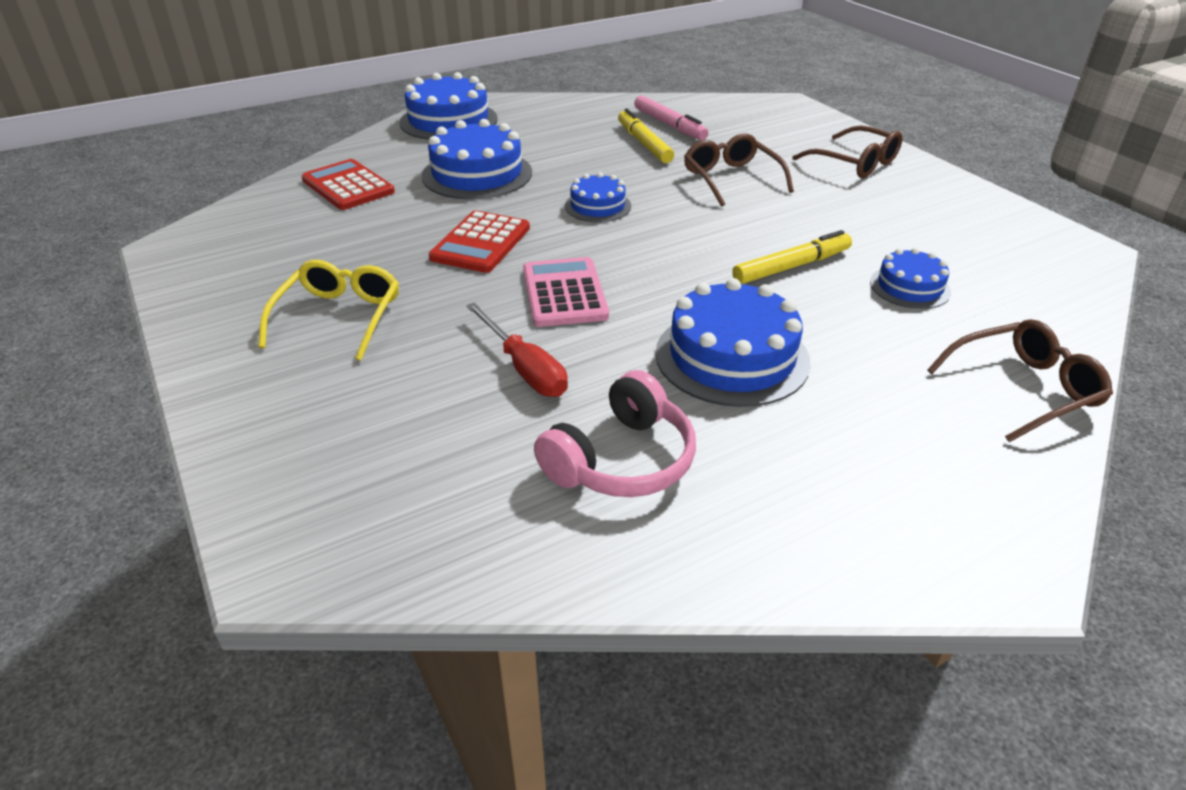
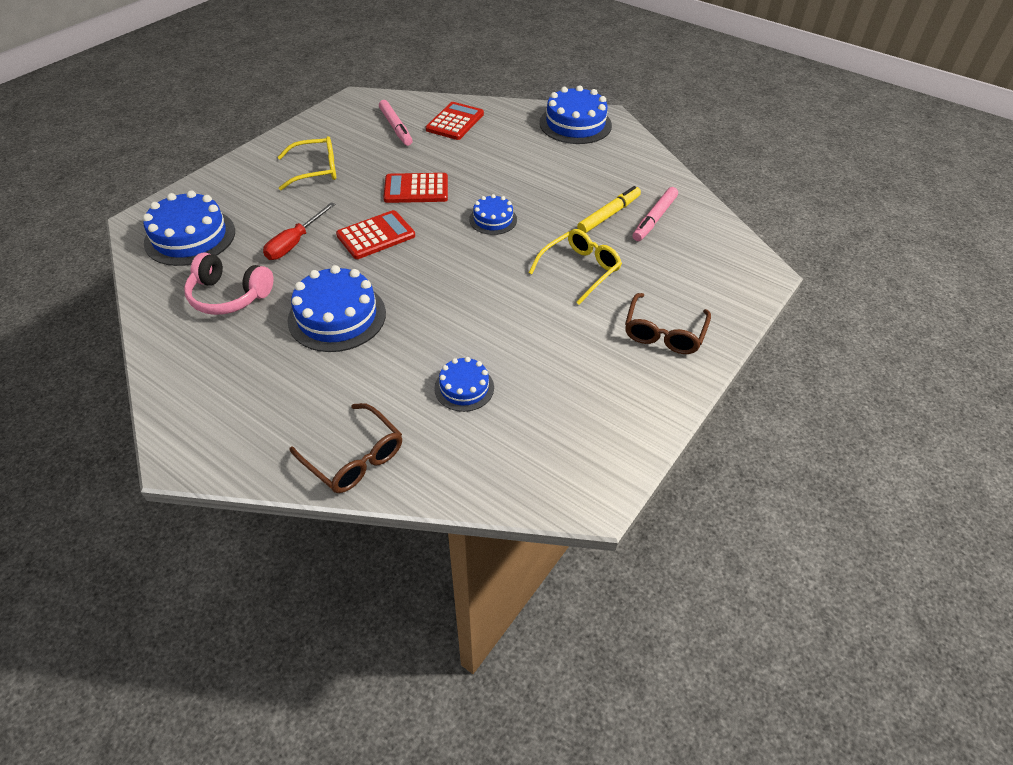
camera: 65 degrees right, 10 degrees up
(304, 230) = (396, 127): none -> pink marker
(477, 174) = (504, 160): blue cake -> blue cake (190, 237)
(564, 293) = (376, 235): pink calculator -> red calculator
(731, 179) = (579, 270): brown glasses -> yellow glasses
(791, 267) = (460, 324): yellow marker -> none

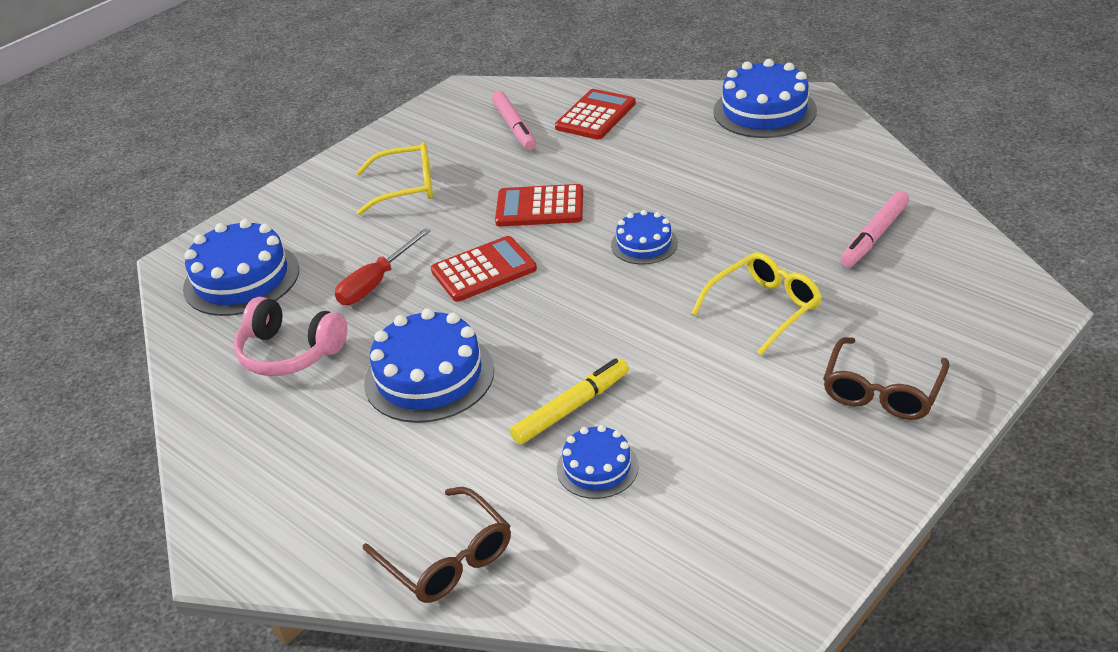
camera: 10 degrees right, 10 degrees down
(609, 215) = (808, 233): yellow marker -> yellow marker (571, 408)

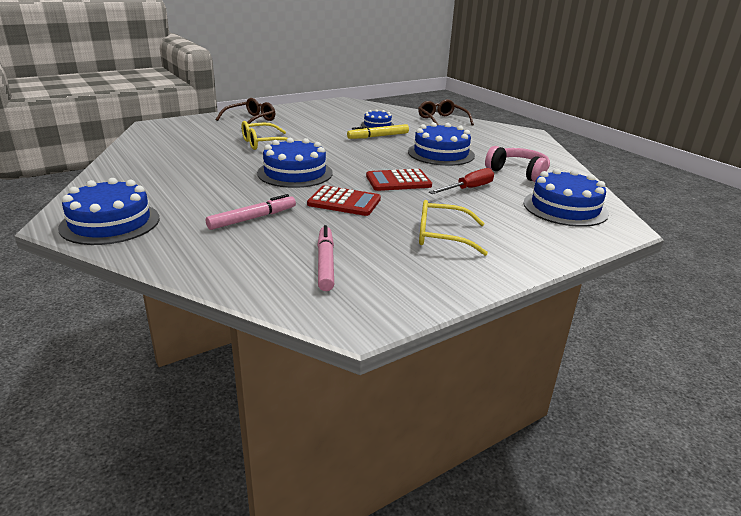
camera: 170 degrees left, 10 degrees down
(595, 116) = (244, 254): red calculator -> none
(644, 244) = (295, 173): blue cake -> blue cake, size x1.76
(874, 236) = (172, 152): pink marker -> pink marker (252, 218)

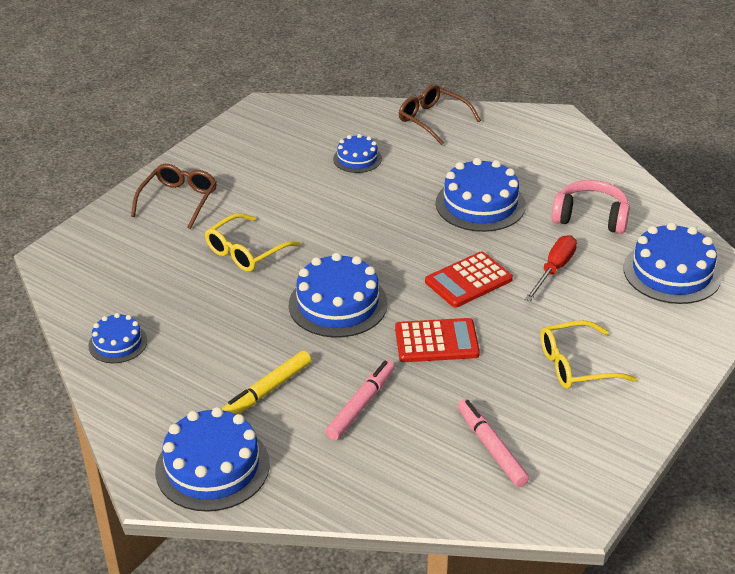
camera: 20 degrees left, 10 degrees up
(136, 160) = (118, 343): none -> blue cake
(378, 136) = (378, 188): yellow marker -> yellow marker (267, 391)

